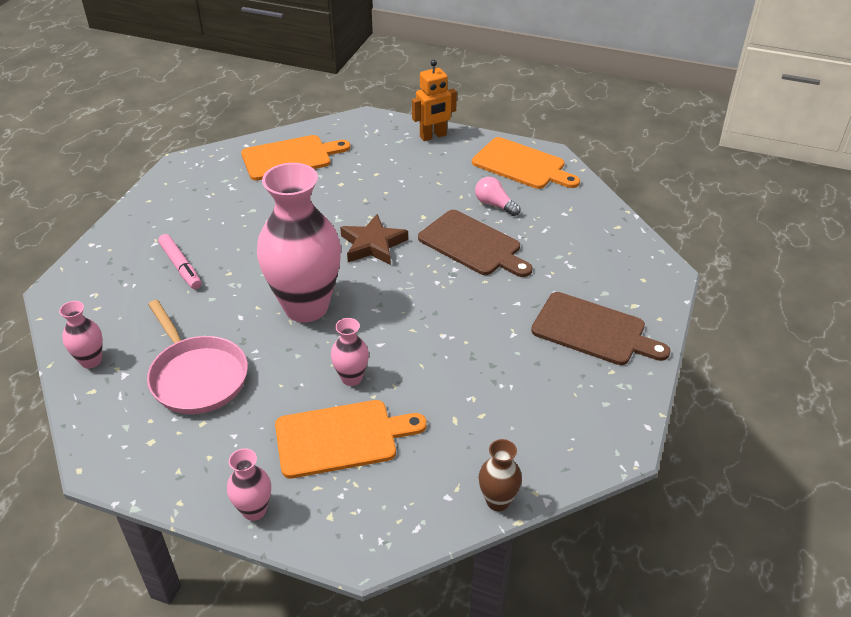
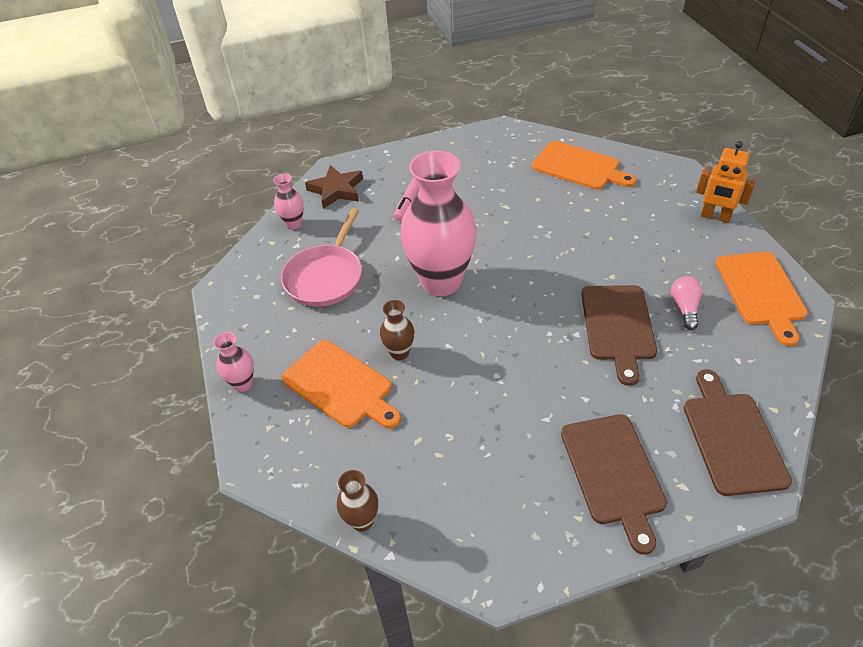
camera: 55 degrees right, 5 degrees up
(351, 378) = (399, 353): pink vase -> brown vase
(373, 244) = (544, 271): brown star -> brown star (336, 190)
(620, 259) = (732, 438): none -> brown cutting board

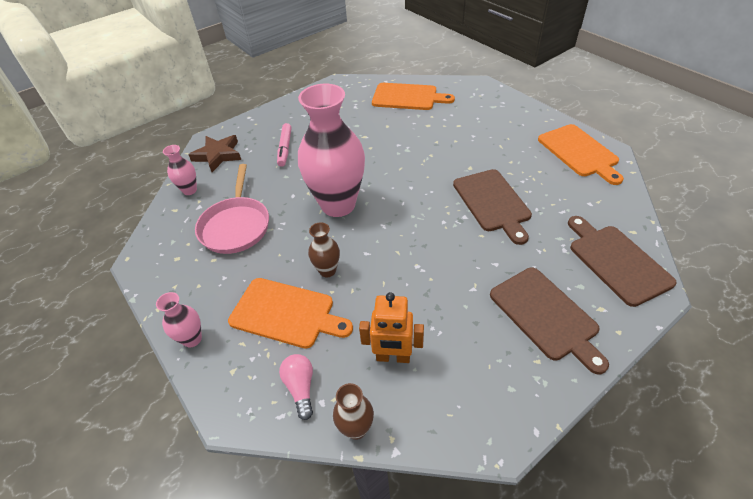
camera: 20 degrees left, 0 degrees up
(684, 308) = (533, 177): pink light bulb -> pink light bulb (300, 388)
(715, 217) = (521, 110): orange robot -> orange robot (393, 357)

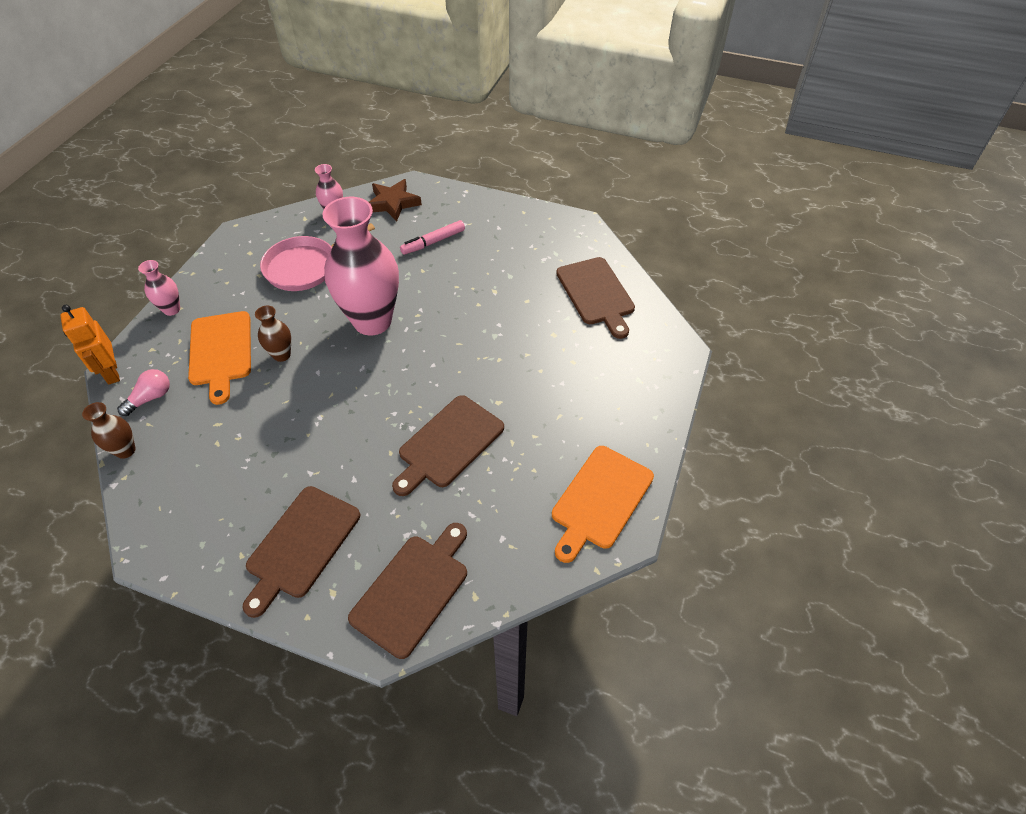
camera: 55 degrees right, 5 degrees up
(393, 357) = (203, 444): orange robot -> orange robot (111, 373)
(407, 97) = (596, 294): orange cutting board -> brown cutting board

